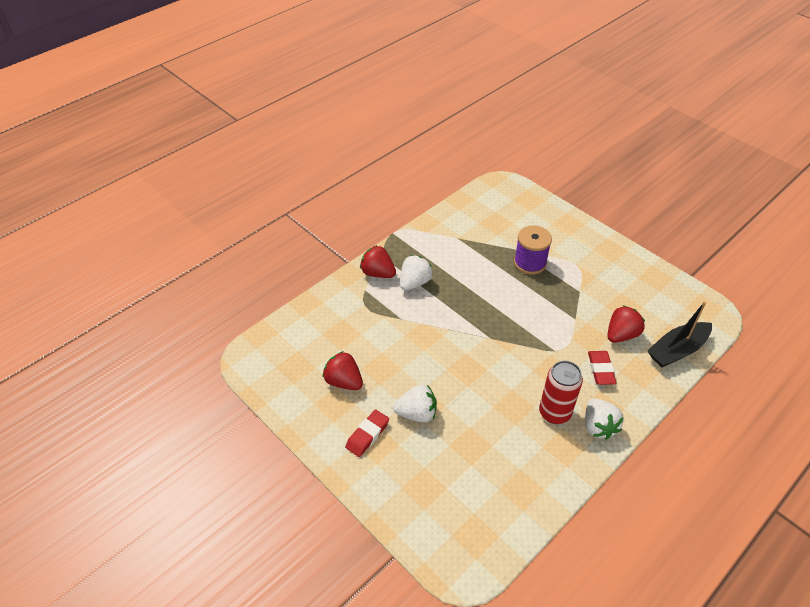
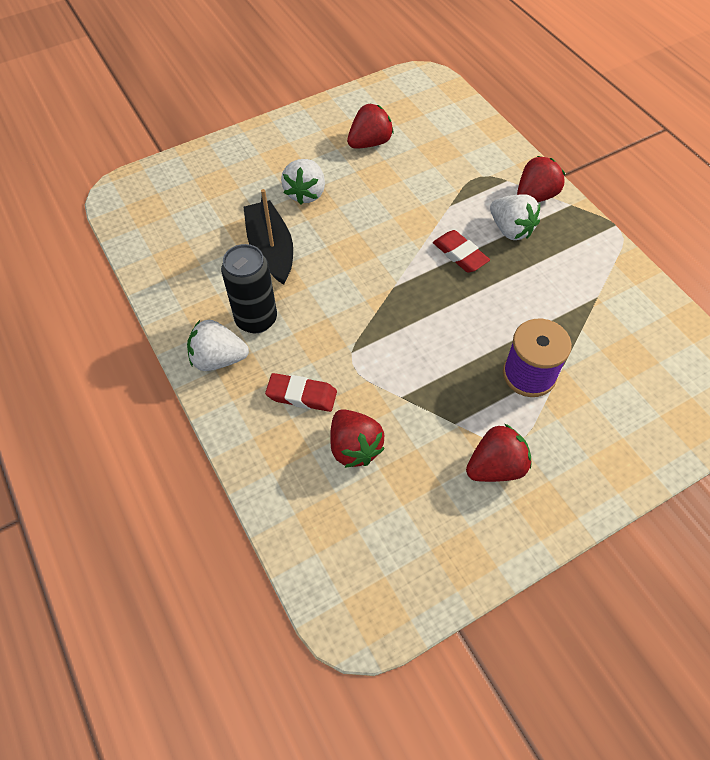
camera: 105 degrees right, 10 degrees up
(367, 435) = (295, 151): red eraser -> red eraser (460, 254)
(554, 413) = (256, 319): red can -> black can
(597, 271) = (495, 466): none -> red strawberry
(677, 350) = (301, 515): black boat -> black boat (271, 250)

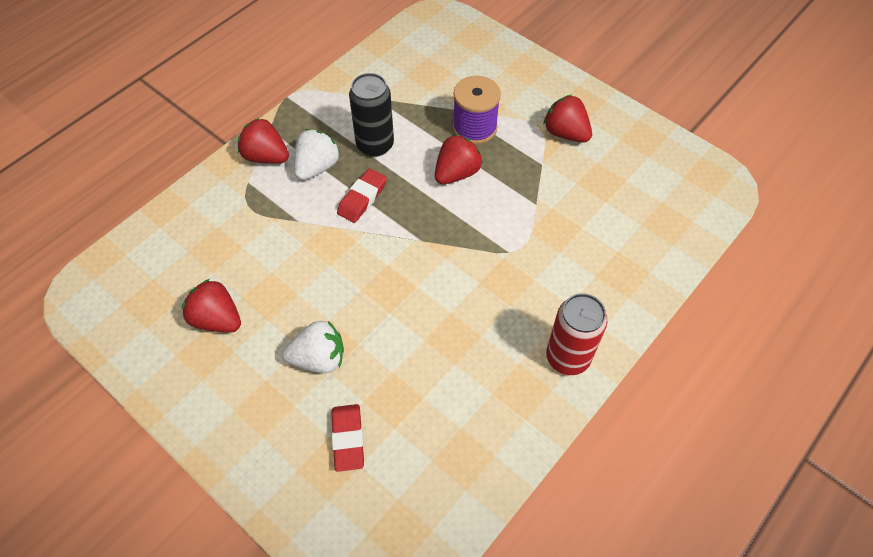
camera: 110 degrees left, 0 degrees up
(218, 359) = (567, 357): white strawberry -> red can
(256, 319) = (508, 342): black can -> black can (375, 145)
(271, 250) = (414, 363): black boat -> none
(301, 395) = (570, 275): red eraser -> red eraser (348, 439)
(354, 447) = (598, 222): red strawberry -> red strawberry (456, 173)

